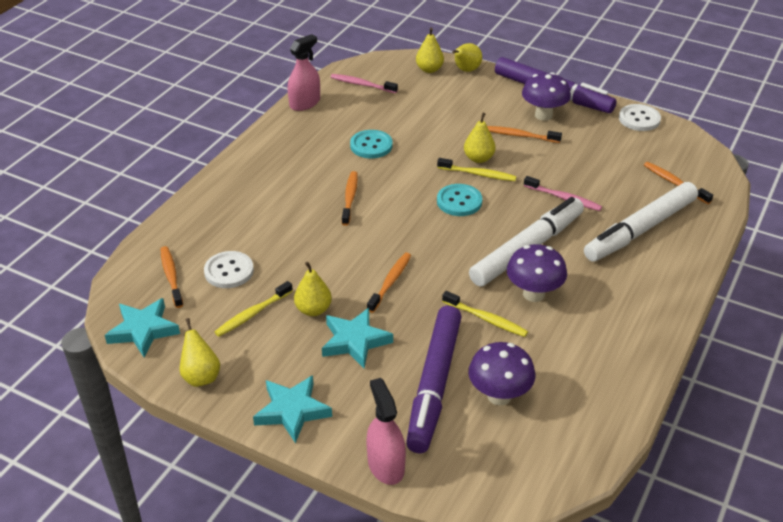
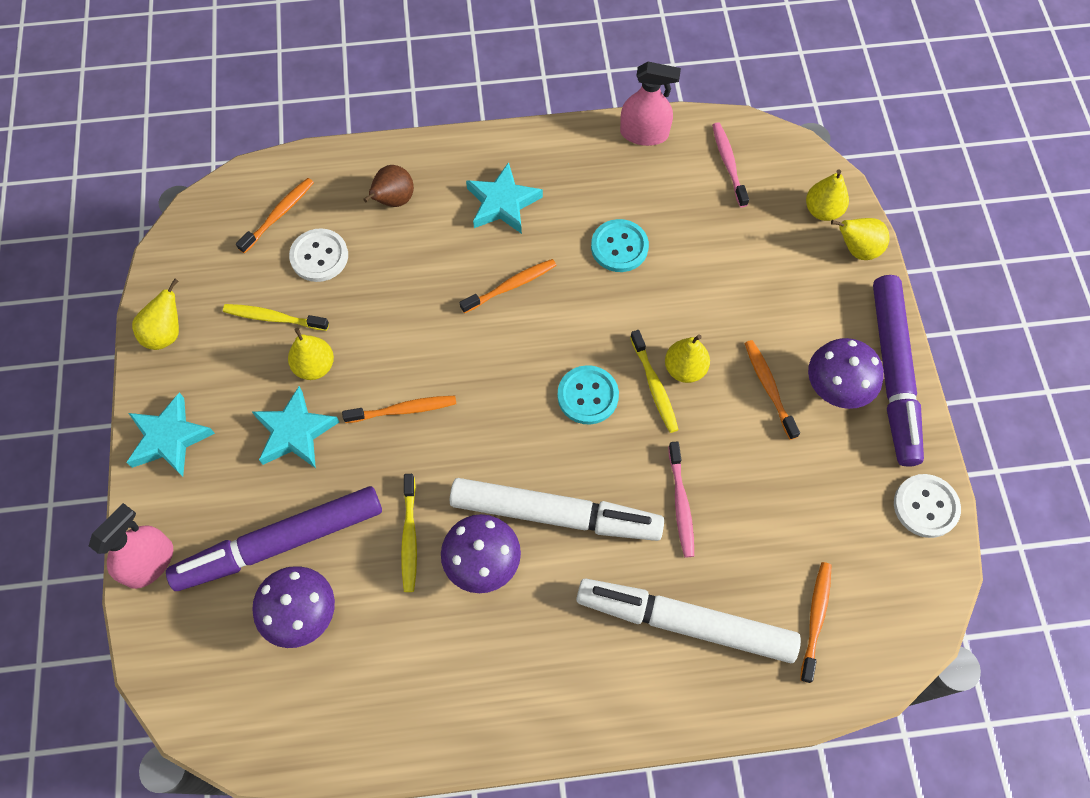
camera: 55 degrees right, 25 degrees up
(143, 330) = (194, 245): turquoise star -> turquoise star (502, 203)
(227, 219) = (393, 200): none -> brown pear

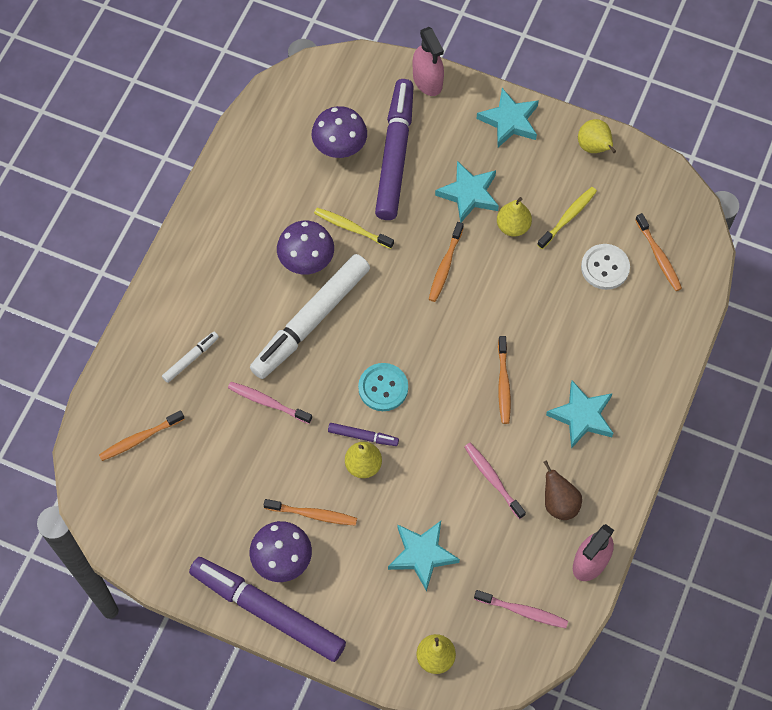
camera: 120 degrees right, 0 degrees up
(393, 200) = (628, 340): brown pear -> brown pear (559, 503)
(619, 247) = (492, 479): turquoise button -> pink toothbrush
(654, 386) = (363, 436): yellow toothbrush -> purple marker
(685, 622) = (191, 359): white marker -> white marker, size x0.43
(737, 269) = (422, 554): none -> turquoise star
(815, 619) = (140, 438): orange toothbrush -> orange toothbrush turned 105 degrees clockwise
(857, 249) = (384, 660): yellow pear -> none
(925, 506) = (161, 562): white button -> none

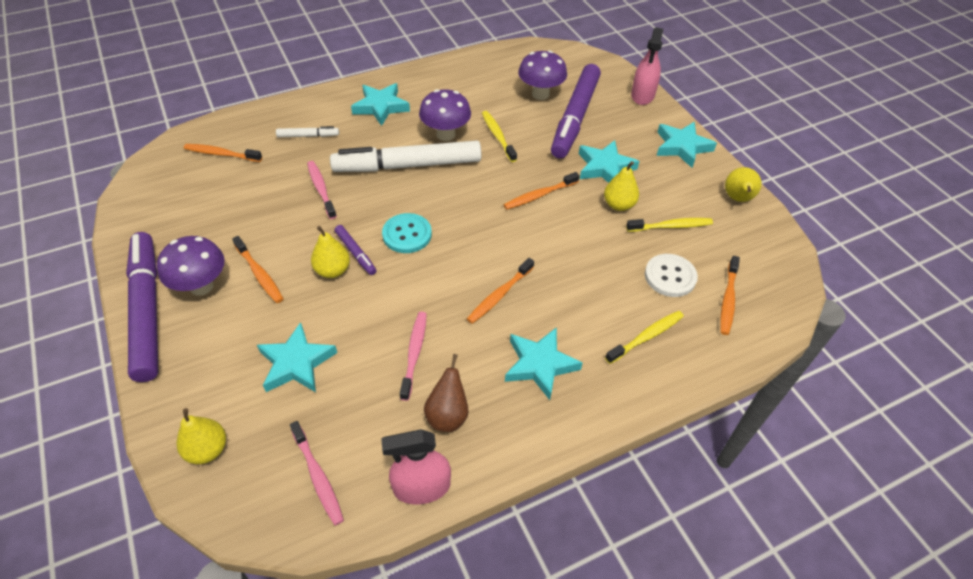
camera: 40 degrees right, 15 degrees down
(216, 275) = (381, 107): none -> turquoise star
(395, 154) = (575, 118): purple marker -> purple marker turned 150 degrees clockwise
(630, 335) = (646, 337): none -> yellow toothbrush

